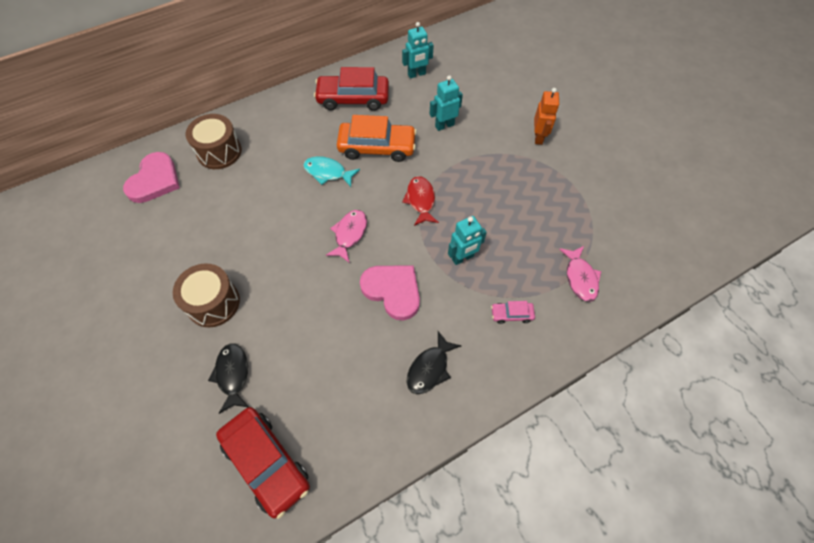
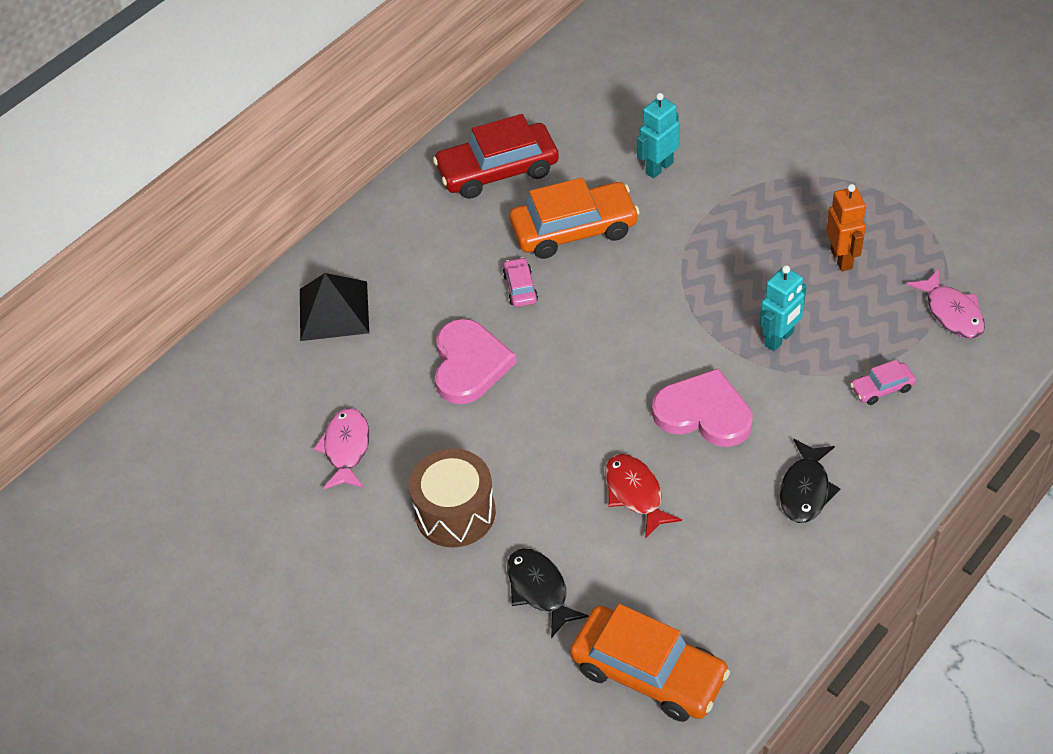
camera: 15 degrees left, 10 degrees down
(154, 180) = (257, 382): pink heart -> pink heart (469, 364)
(219, 152) = (334, 311): brown drum -> black pyramid
(266, 462) = (648, 672): red car -> orange car
(328, 172) = (520, 288): turquoise fish -> pink car
(349, 234) = (601, 360): pink fish -> pink fish (346, 448)
(416, 74) = (576, 105): turquoise robot -> none
(420, 200) = (679, 283): red fish -> red fish (635, 493)
(538, 137) = (806, 143): orange robot -> orange robot (842, 259)

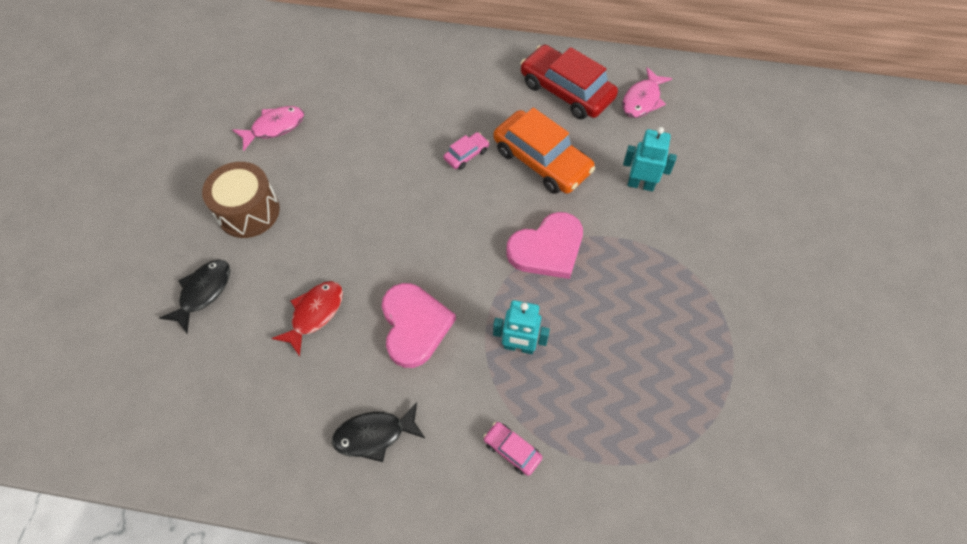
camera: 55 degrees right, 10 degrees up
(334, 311) = (385, 65): black pyramid -> none
(469, 364) = (380, 158): pink heart -> pink heart (547, 248)
(648, 672) = (156, 397): orange car -> none
(842, 259) = (635, 356): orange robot -> none
(951, 312) = (632, 474): pink fish -> pink fish (642, 100)

